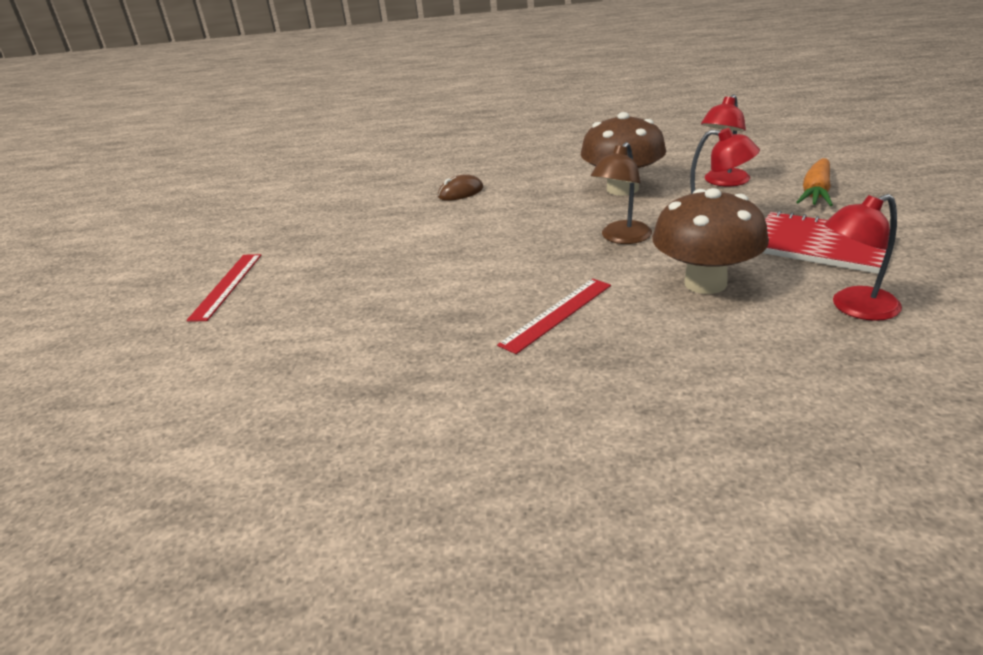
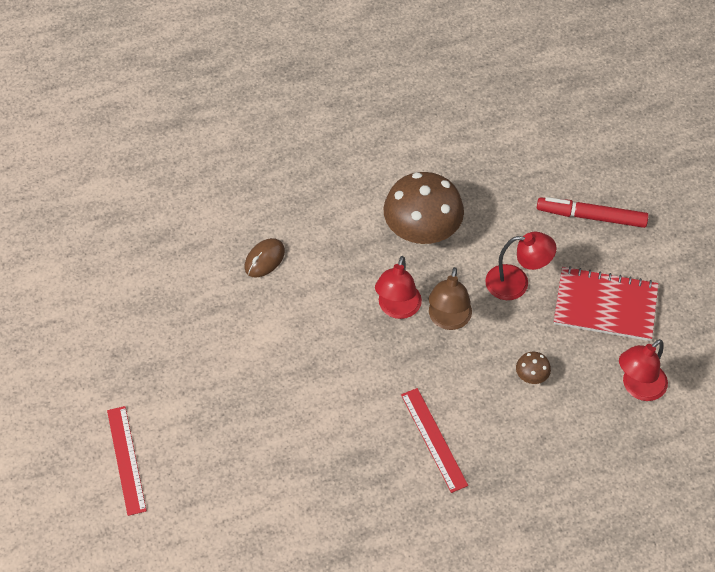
camera: 25 degrees left, 25 degrees up
(557, 314) = (434, 439): red ruler -> red ruler turned 45 degrees counterclockwise
(705, 283) = (531, 376): brown mushroom -> brown mushroom, size x0.41
(723, 182) = (509, 206): red lamp -> red lamp (397, 309)
(816, 192) = (591, 217): orange carrot -> red marker

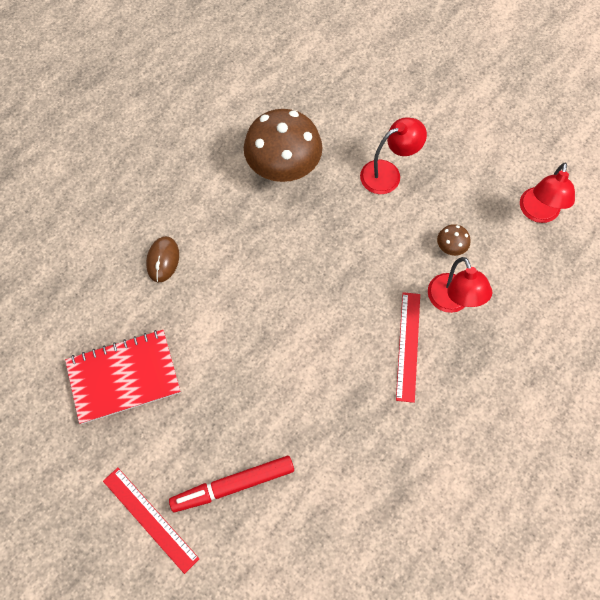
camera: 30 degrees left, 10 degrees up
(397, 309) = (305, 246): red lamp -> red lamp (452, 302)
(434, 439) = (408, 346): red ruler -> red ruler turned 60 degrees clockwise
(448, 320) = (353, 234): brown lamp -> none
(591, 217) = (410, 88): red marker -> red marker (233, 485)
(605, 306) = (469, 157): red notebook -> red notebook (124, 377)

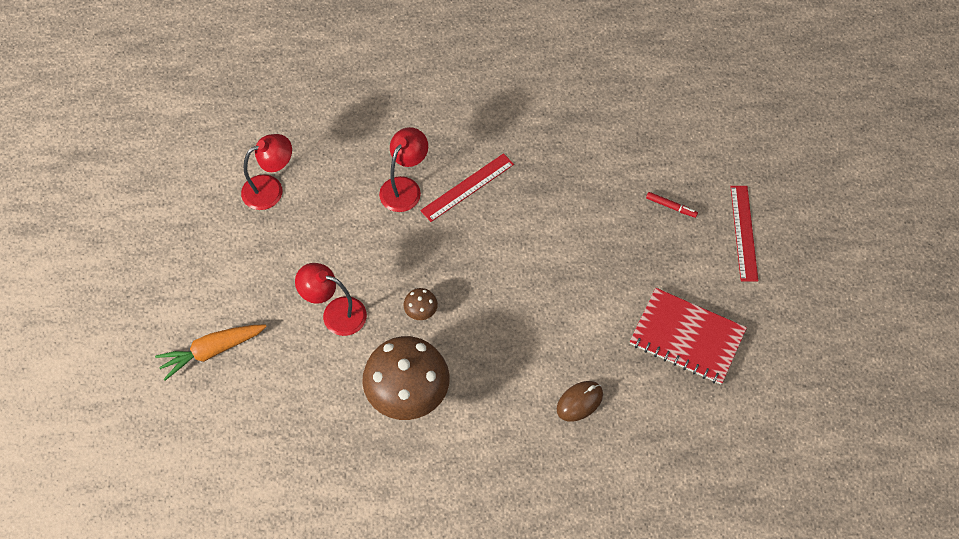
camera: 135 degrees left, 5 degrees down
(233, 485) = (671, 207): red marker -> red marker, size x0.49
(432, 87) = (211, 351): none -> orange carrot
(450, 247) = (360, 221): brown mushroom -> brown mushroom (421, 311)

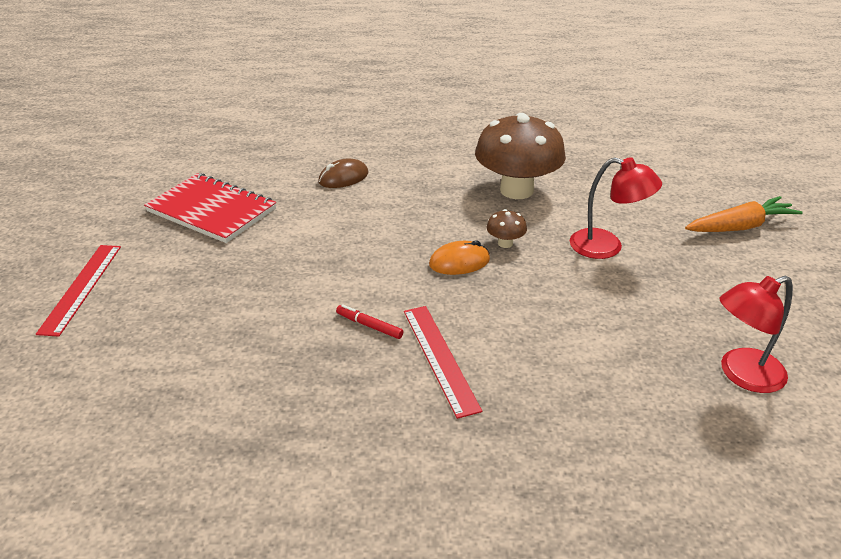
camera: 175 degrees left, 25 degrees down
(405, 187) = (534, 364): red lamp -> none
(458, 284) = (459, 262): none -> orange mouse
(467, 187) = (440, 358): red ruler -> red ruler turned 75 degrees counterclockwise
(671, 207) = (157, 319): red marker -> red marker (369, 326)

